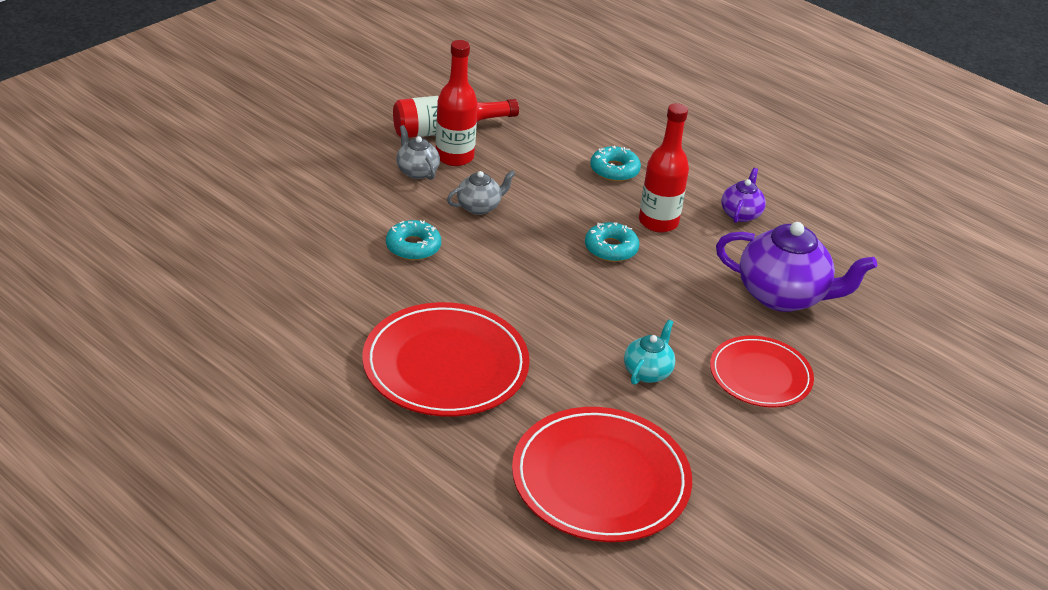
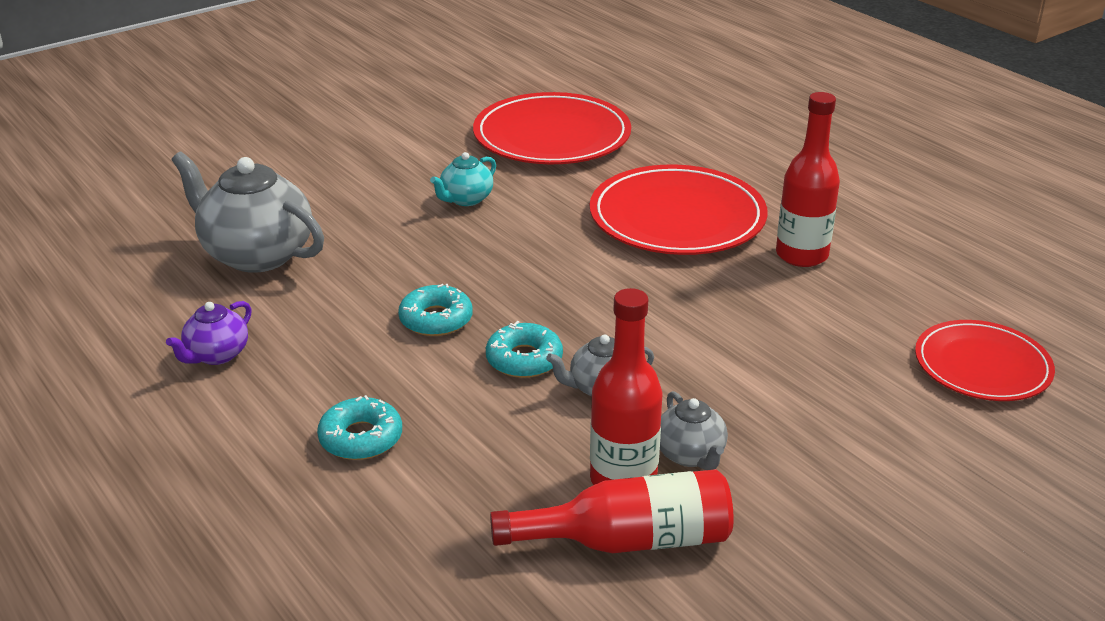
camera: 165 degrees left, 5 degrees down
(413, 247) = (704, 337): turquoise donut -> turquoise donut (524, 359)
(658, 222) = (347, 350): red bottle -> red bottle (801, 255)
(760, 375) = (350, 190): red plate -> red plate (982, 366)
(783, 296) = (256, 254): purple teapot -> grey teapot

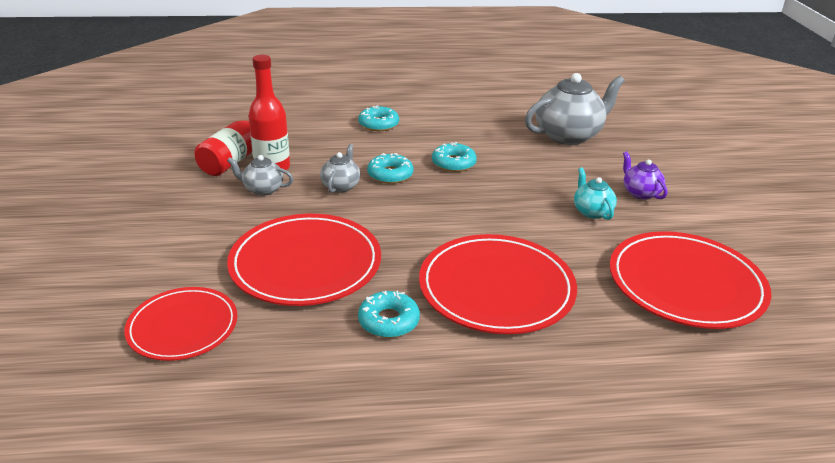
camera: 120 degrees right, 0 degrees up
(216, 355) = (478, 110): purple teapot -> purple teapot (640, 193)
(790, 338) = (305, 264): none -> red plate
(801, 255) = (389, 321): red bottle -> turquoise donut

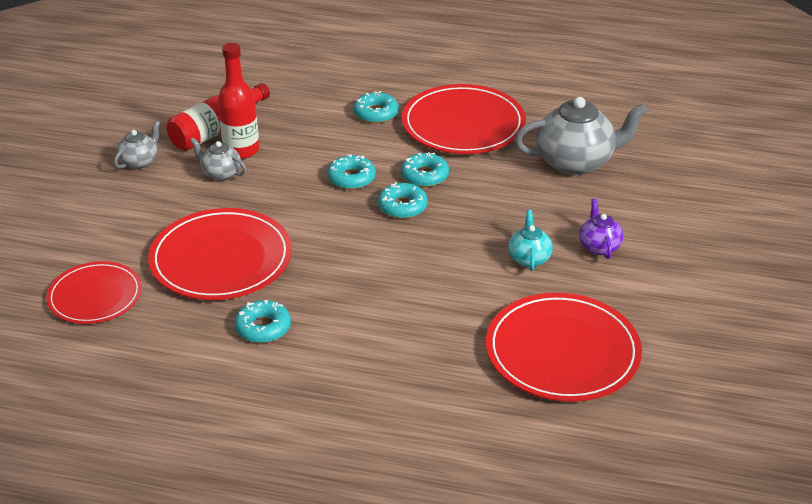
camera: 20 degrees right, 5 degrees up
(341, 186) = (296, 183): grey teapot -> grey teapot (139, 162)
(451, 189) = (402, 206): none -> turquoise donut
(496, 288) = (377, 317): red plate -> red plate (463, 124)

